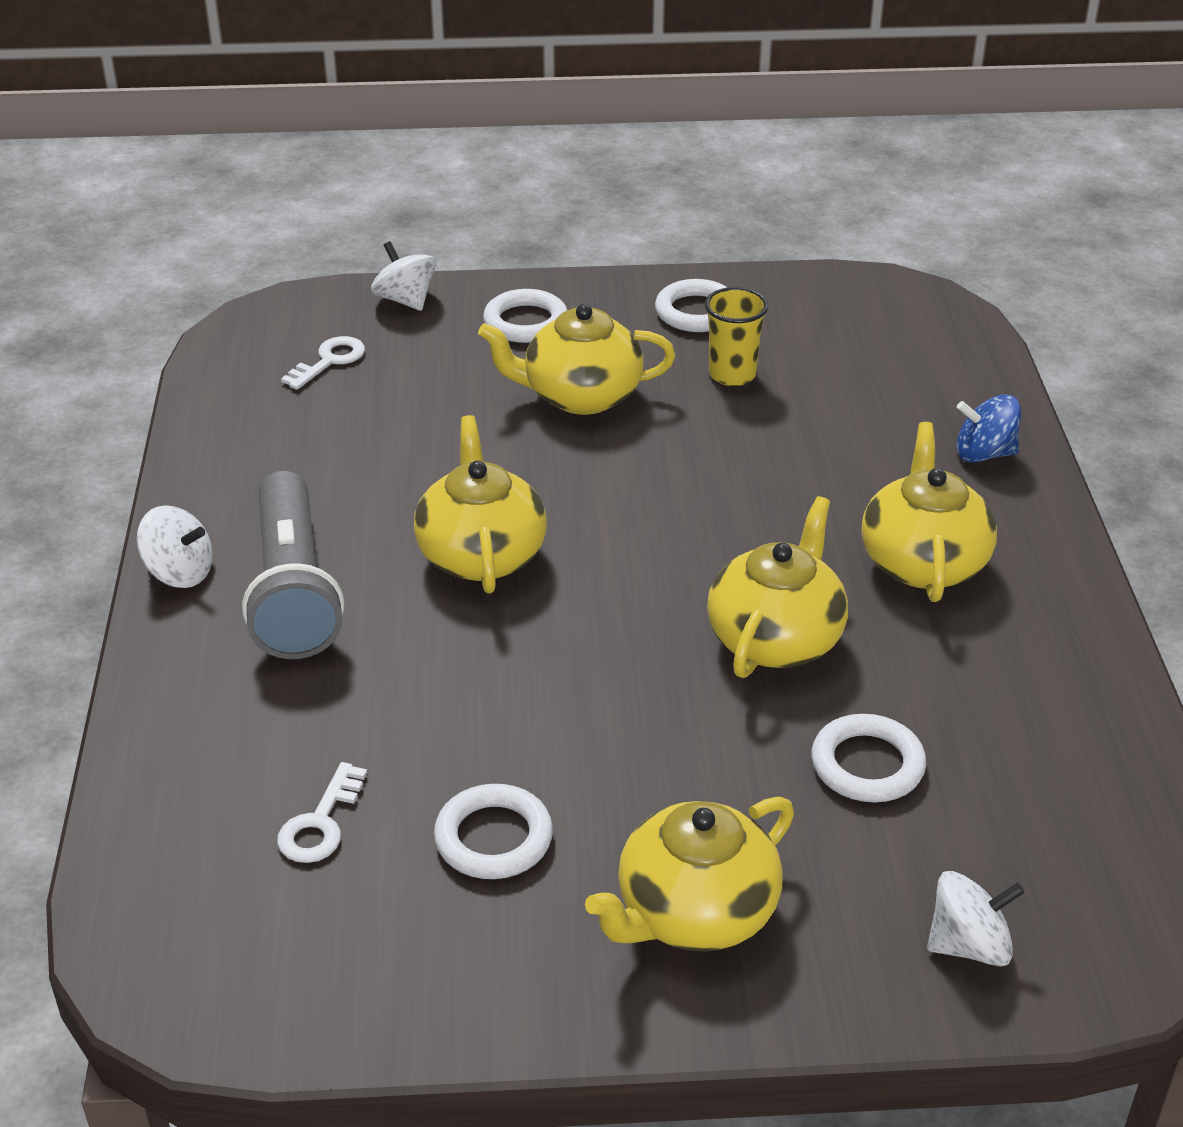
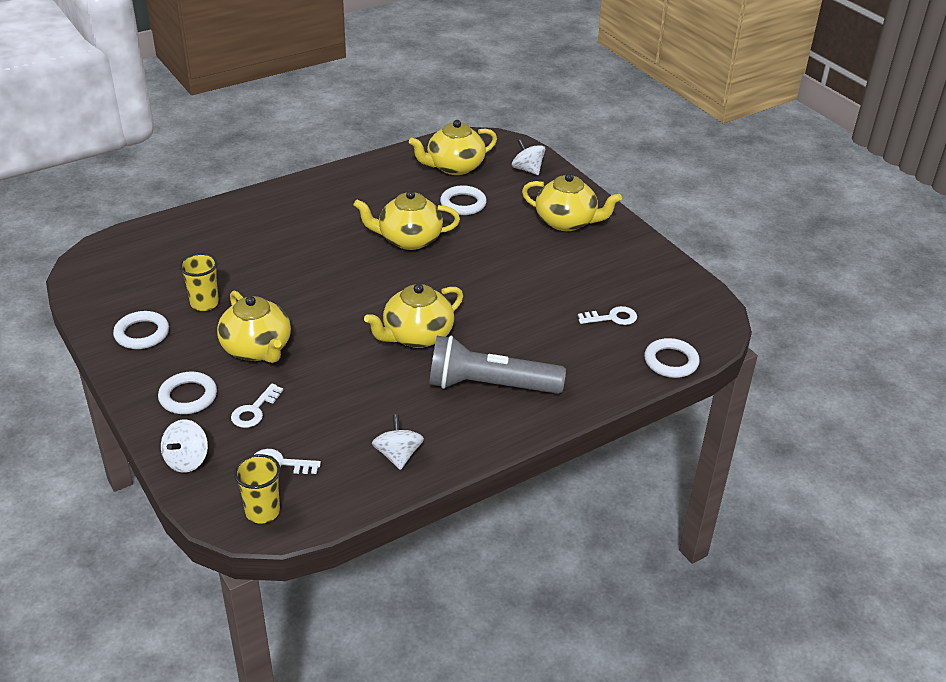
camera: 120 degrees left, 0 degrees up
(180, 573) = (510, 431): white spinning top -> white spinning top (398, 455)
(263, 332) = (262, 512): none -> yellow cup
(293, 590) = (490, 385): grey flashlight -> grey flashlight turned 135 degrees counterclockwise
(449, 365) = (254, 410): none -> white key
(493, 838) = (577, 274): white ring -> white ring (671, 361)
(923, 562) = (329, 215): yellow teapot -> yellow teapot (454, 167)
(984, 454) = (233, 215): blue spinning top -> none

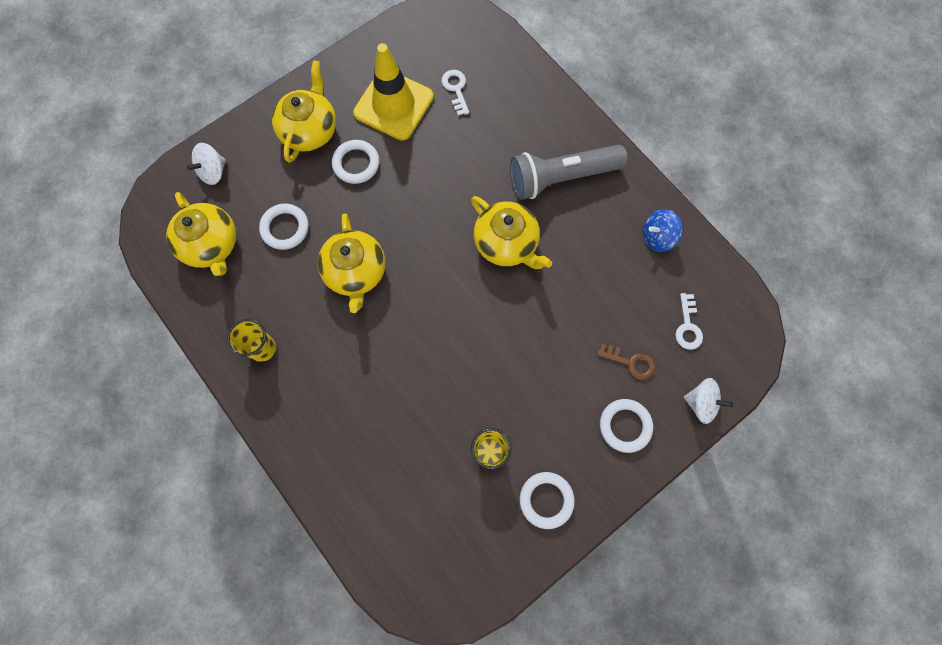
camera: 95 degrees left, 35 degrees up
(254, 410) = (630, 362): white key -> brown key
(257, 349) = (549, 380): yellow teapot -> none
(262, 512) = (740, 327): yellow cup -> yellow cup (263, 348)
(398, 455) = (657, 237): white spinning top -> blue spinning top
(490, 385) = (561, 177): grey flashlight -> grey flashlight turned 75 degrees clockwise
(593, 274) = (393, 105): none -> yellow traffic cone
(671, 361) = (506, 47): white ring -> white ring (356, 164)

